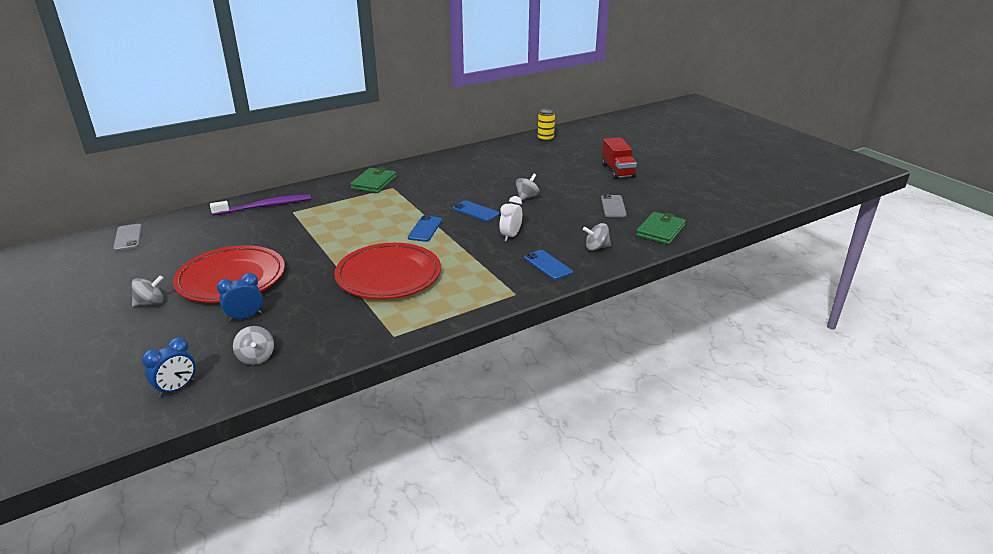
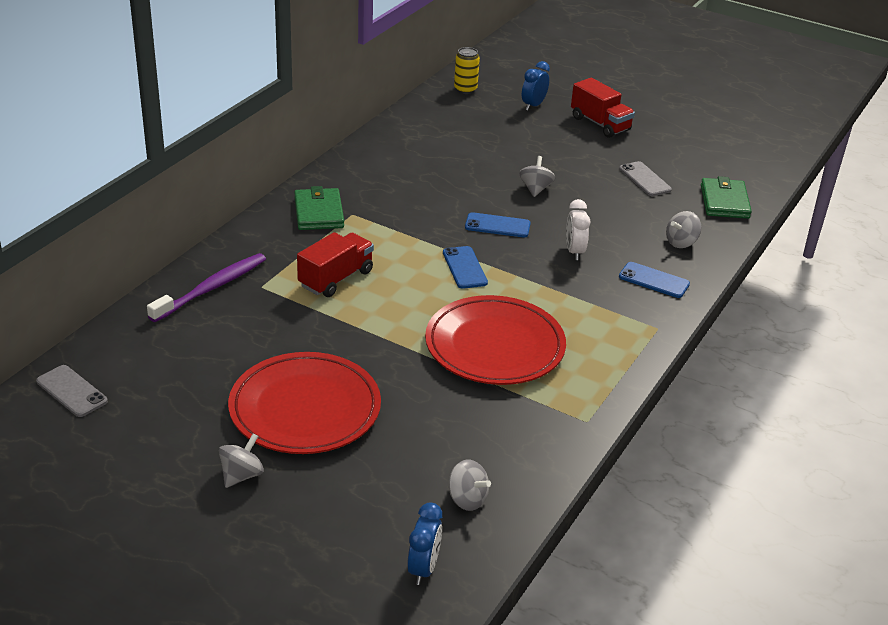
camera: 30 degrees left, 5 degrees up
(245, 317) = (390, 454): blue clock -> blue clock (533, 105)
(339, 217) = (336, 279): none -> red truck

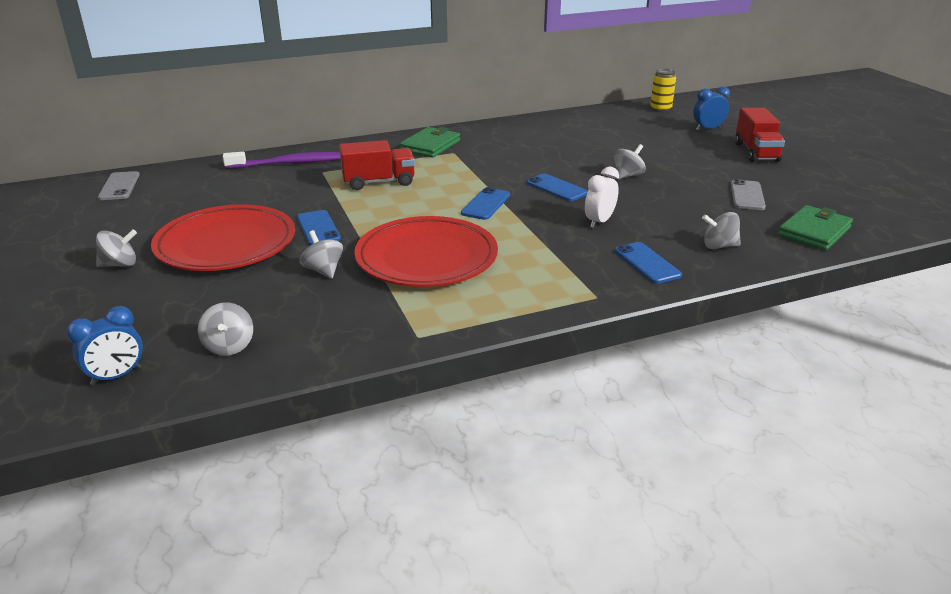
camera: 40 degrees right, 5 degrees down
(360, 355) = (318, 228): none -> blue phone
(432, 396) = (323, 270): none -> grey spinning top

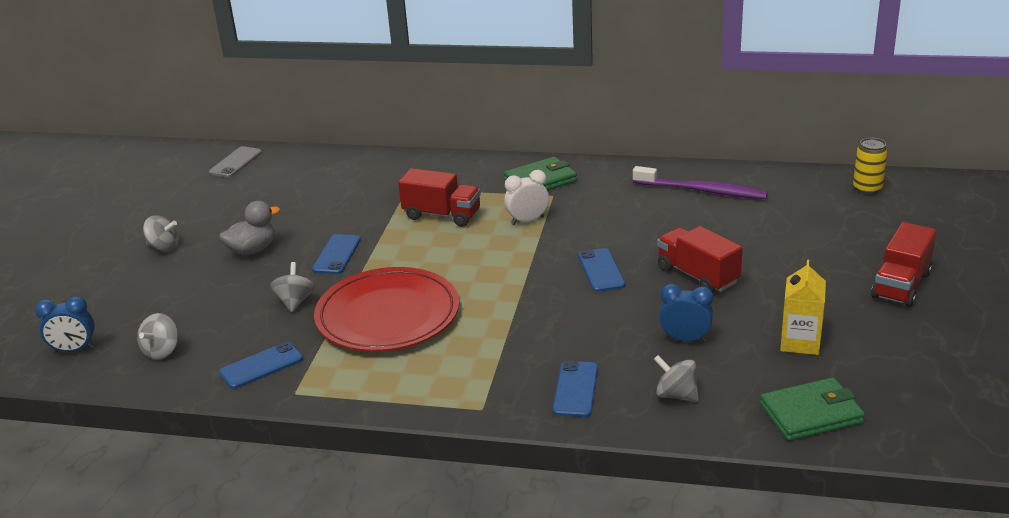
camera: 35 degrees right, 0 degrees up
(226, 244) = (252, 250): red plate -> grey duck
(290, 163) = (390, 171): purple toothbrush -> purple toothbrush (701, 190)
(486, 204) = (508, 270): blue phone -> blue phone (261, 366)
(599, 222) = (591, 325): white clock -> white clock (527, 220)
(627, 175) = (697, 276): grey spinning top -> red truck
(707, 129) = (887, 234): blue clock -> blue clock (685, 339)
(747, 195) = (800, 342): grey phone -> yellow carton

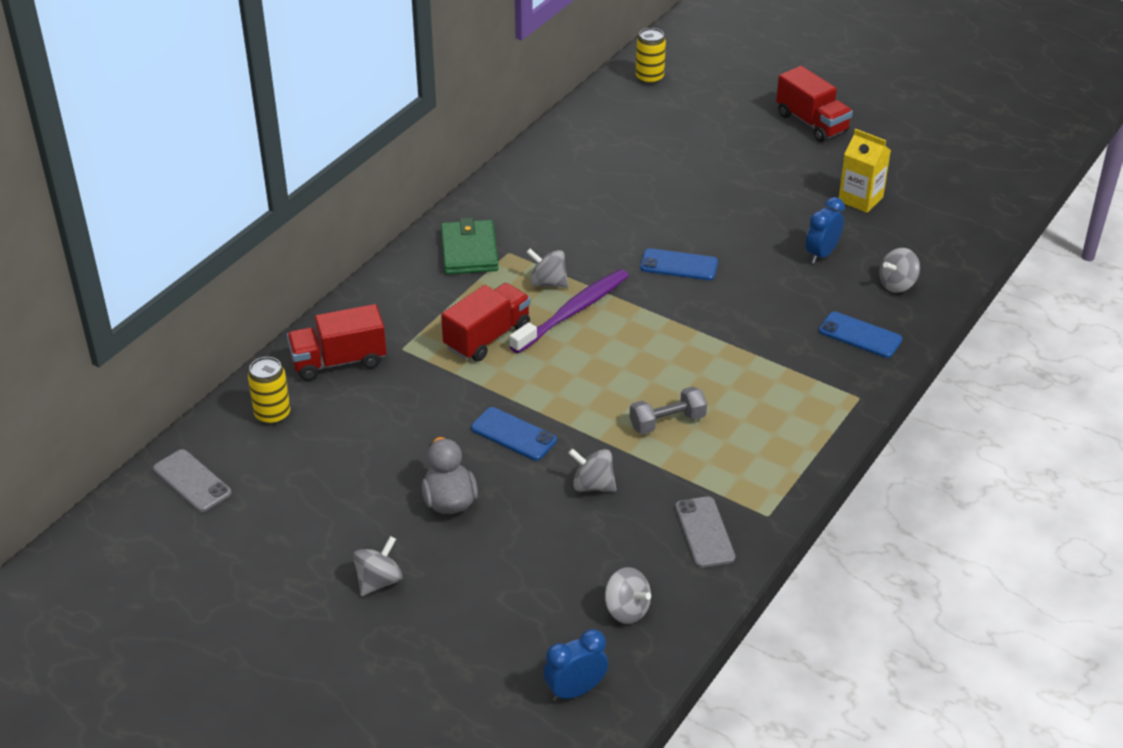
camera: 70 degrees left, 10 degrees up
(74, 350) = (575, 690): blue clock -> blue clock turned 135 degrees counterclockwise
(261, 366) = (704, 532): blue phone -> grey phone
(311, 167) = (272, 415): none -> yellow can
(388, 316) = (667, 422): red plate -> grey dumbbell
(527, 220) = (548, 283): white clock -> grey spinning top
(697, 276) = (727, 215): red truck -> red truck (339, 361)
(701, 190) = (577, 162): purple toothbrush -> purple toothbrush (572, 312)
(811, 413) = (955, 228): green wallet -> none

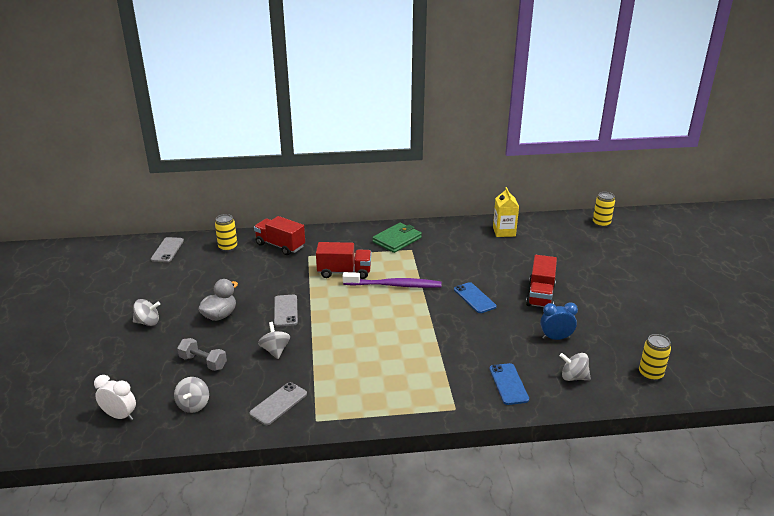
camera: 50 degrees right, 10 degrees down
(513, 434) = (285, 310): blue phone -> grey phone
(548, 283) = (405, 269): grey spinning top -> none
(575, 690) = (120, 416): blue clock -> white clock
(667, 422) = (349, 351): grey dumbbell -> grey dumbbell (203, 362)
(811, 123) = (658, 283): red truck -> red truck (540, 295)
(860, 199) = (624, 329): yellow carton -> yellow carton (504, 232)
(946, 232) = (650, 374): none -> yellow can

